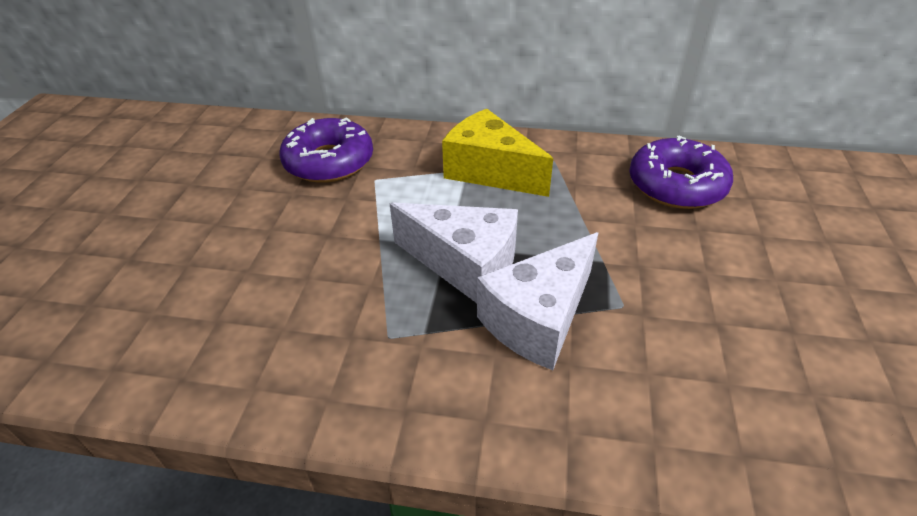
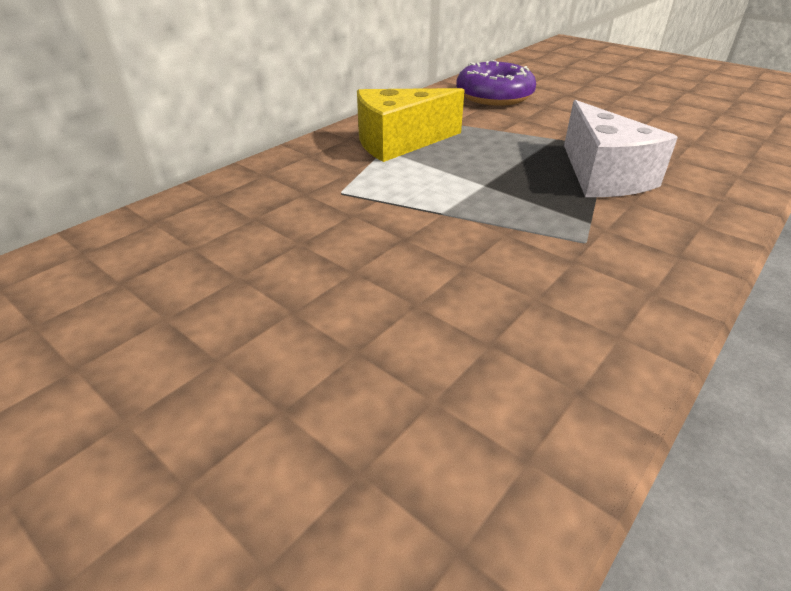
camera: 60 degrees left, 5 degrees down
(329, 162) = (271, 208): purple donut -> none
(465, 265) = (516, 184): white cheese -> none

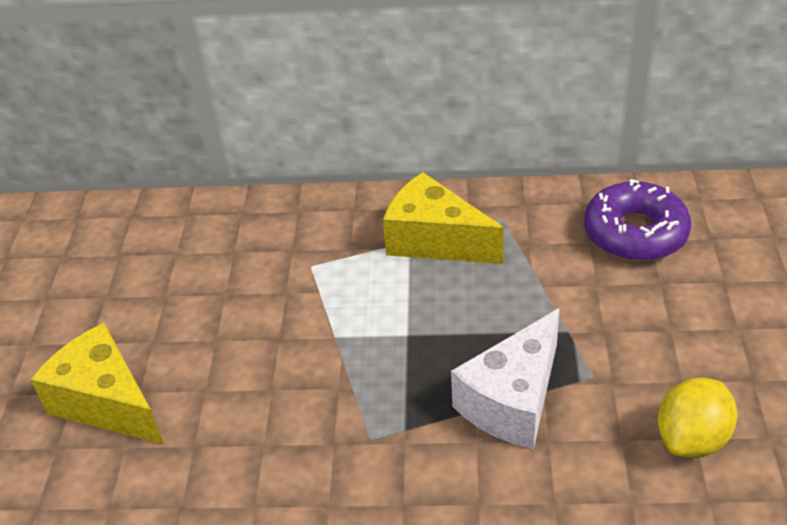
camera: 55 degrees right, 5 degrees up
(340, 386) = (107, 403): none -> yellow cheese
(694, 142) = (692, 439): none -> yellow lemon

